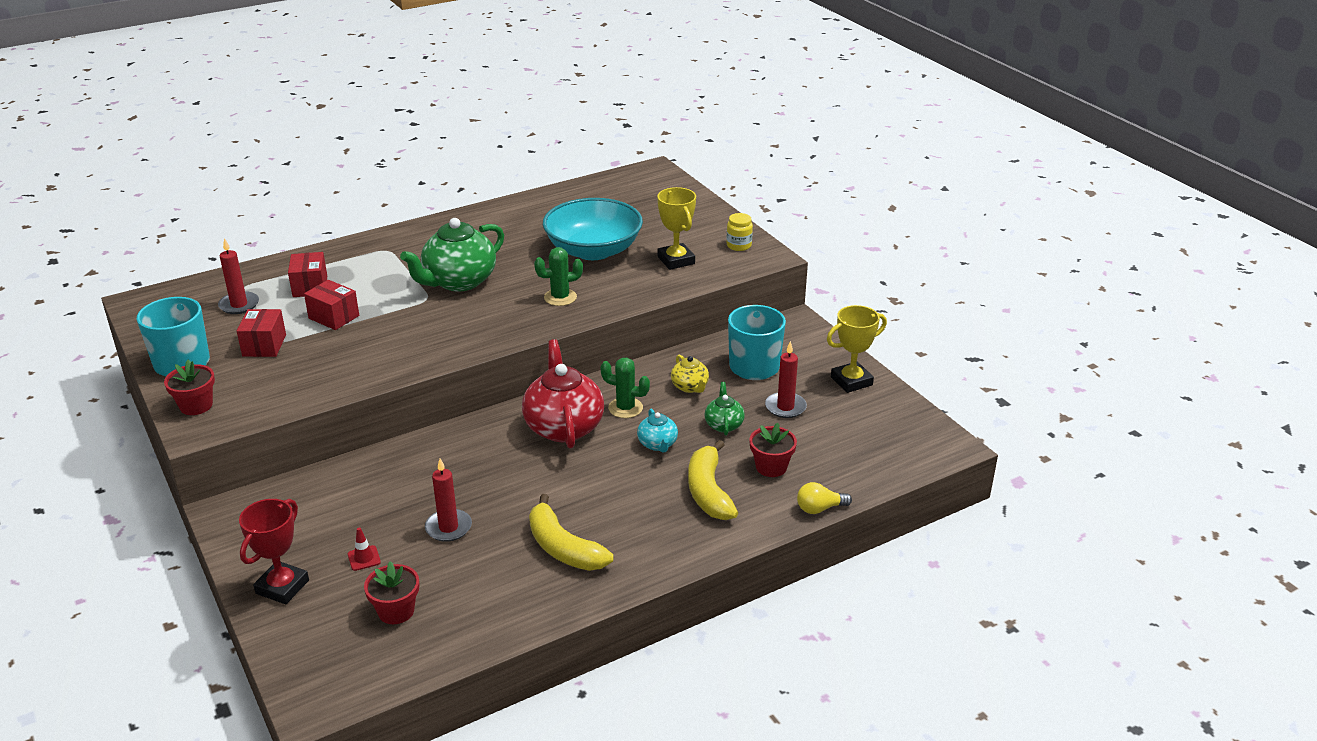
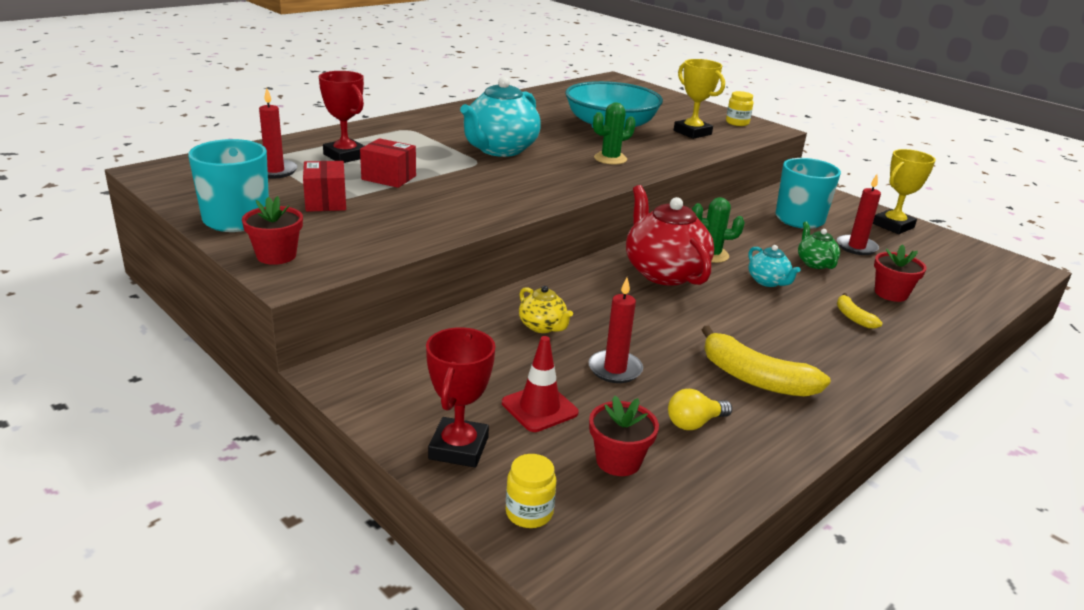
camera: 15 degrees left, 5 degrees down
(304, 645) = (529, 513): none -> yellow jar
(310, 286) = (345, 156): red box -> red trophy
(364, 558) = (539, 408): red traffic cone -> red traffic cone, size x1.70
(458, 281) = (499, 150): green teapot -> turquoise teapot
(690, 387) = (756, 236): yellow teapot -> yellow teapot (543, 327)
(708, 491) = (853, 317): yellow banana -> yellow banana, size x0.51
(819, 508) = (969, 324): yellow light bulb -> yellow light bulb (694, 423)

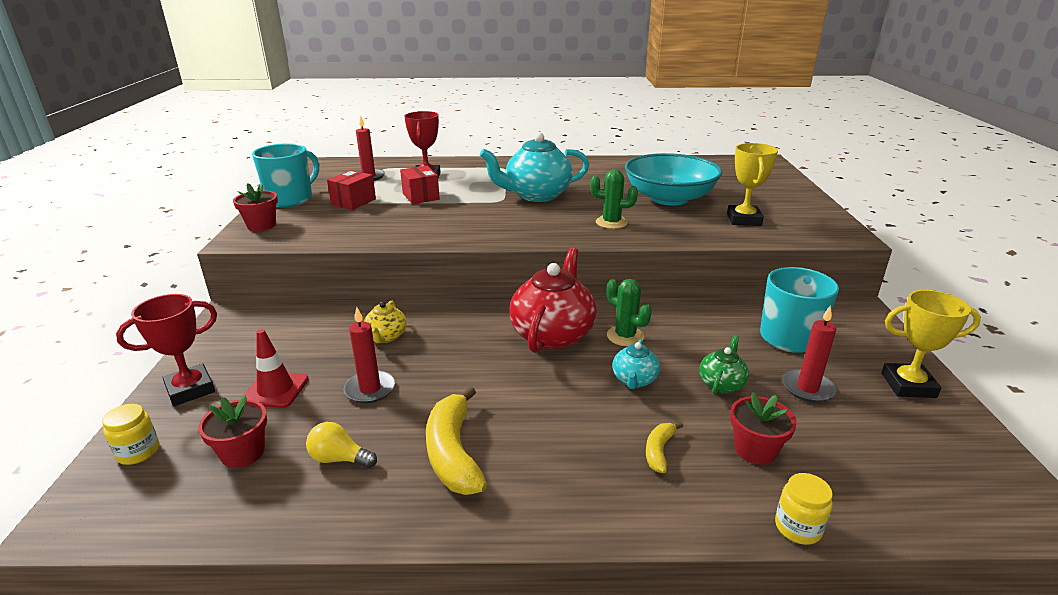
camera: 45 degrees right, 0 degrees up
(737, 123) = (818, 222): yellow jar -> yellow jar (798, 527)

